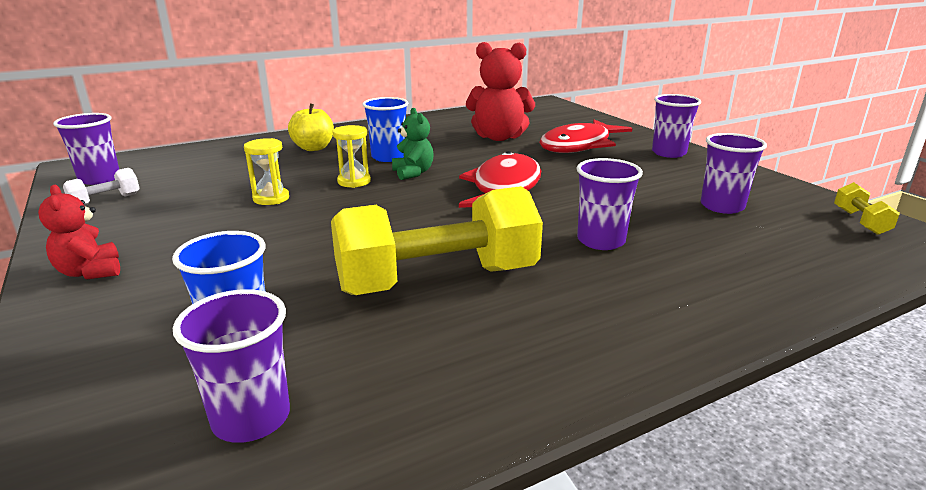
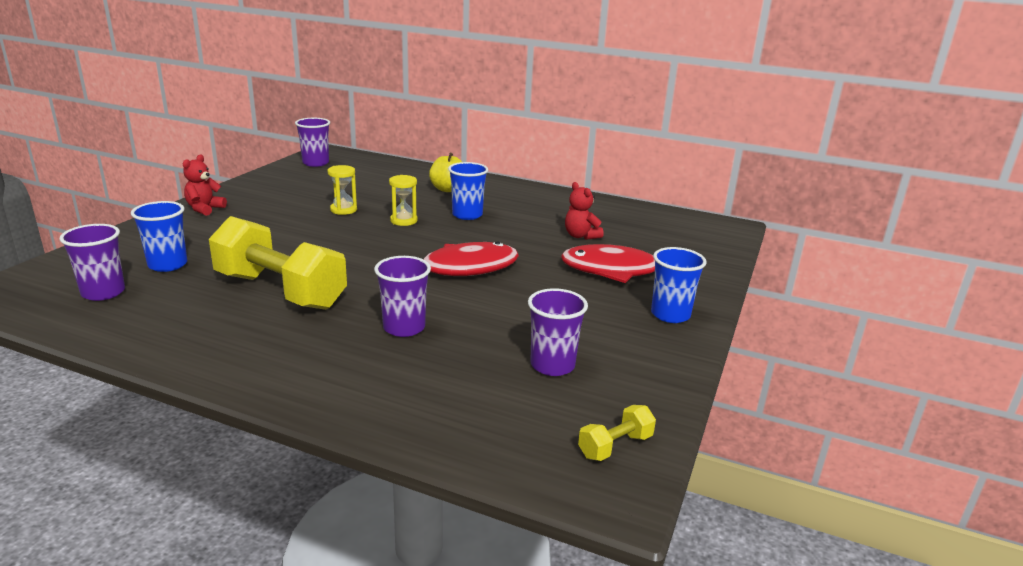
camera: 50 degrees right, 0 degrees up
(106, 201) = (288, 177): white dumbbell -> none
(413, 173) = (447, 232): green teddy bear -> none
(499, 137) = (581, 236): red teddy bear -> red teddy bear, size x0.57
(669, 153) = (670, 315): purple cup -> blue cup

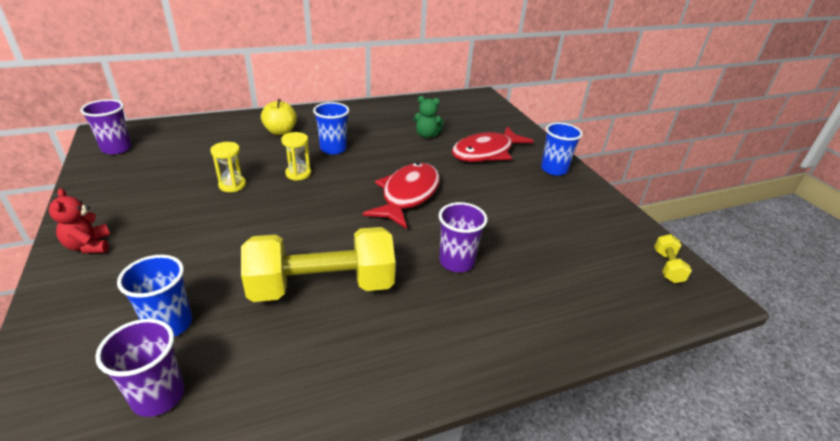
camera: 45 degrees left, 10 degrees up
(552, 365) = (566, 236): purple cup -> none
(581, 236) = (426, 135): red teddy bear -> green teddy bear

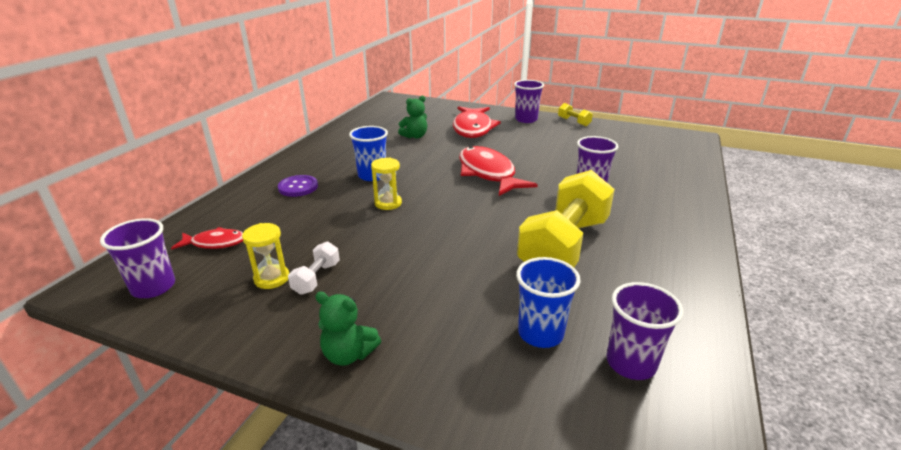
camera: 45 degrees left, 5 degrees down
(89, 246) = (348, 354): red teddy bear -> green teddy bear
(169, 193) = (317, 278): none -> white dumbbell
(180, 141) = (215, 243): none -> red fish
(232, 185) = (356, 239): yellow hourglass -> yellow hourglass (272, 278)
(280, 132) = (298, 187): yellow apple -> purple button
(554, 169) = (526, 119): blue cup -> purple cup
(667, 267) = (660, 136): yellow dumbbell -> yellow dumbbell (574, 122)

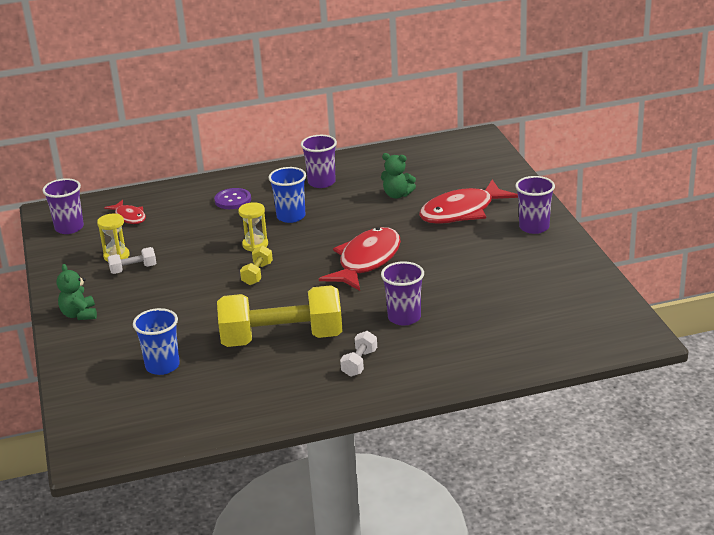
camera: 55 degrees right, 0 degrees up
(574, 122) = (572, 254): yellow dumbbell -> yellow dumbbell (257, 274)
(631, 363) = (166, 406): purple cup -> purple cup (321, 182)
(642, 226) = (359, 363): none -> white dumbbell

